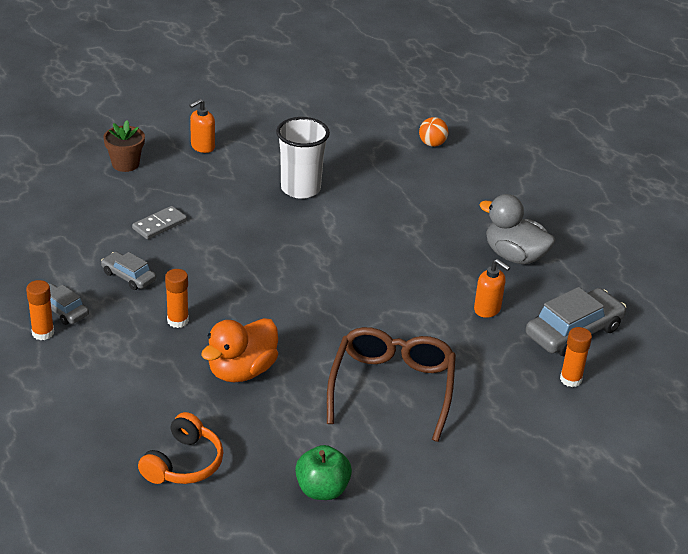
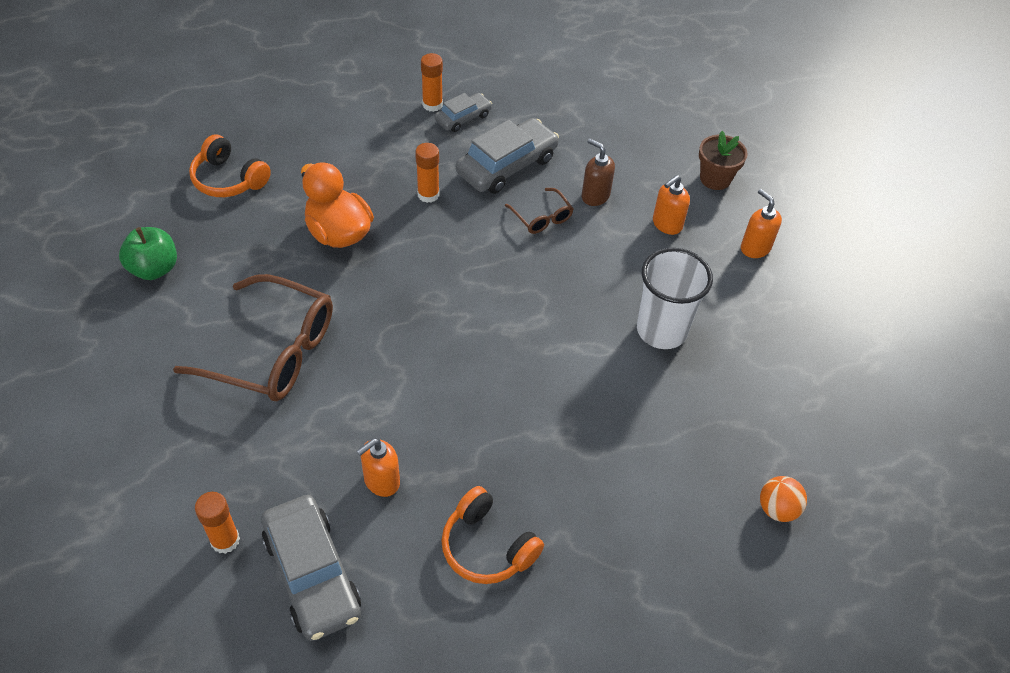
camera: 100 degrees right, 15 degrees up
(128, 276) = (507, 165): grey car -> grey car, size x1.77
(159, 225) = (595, 196): grey domino -> brown soap dispenser
(186, 187) = (666, 224): none -> orange soap dispenser
(193, 252) = (542, 218): none -> brown glasses
(514, 256) = (487, 547): grey duck -> orange headphones

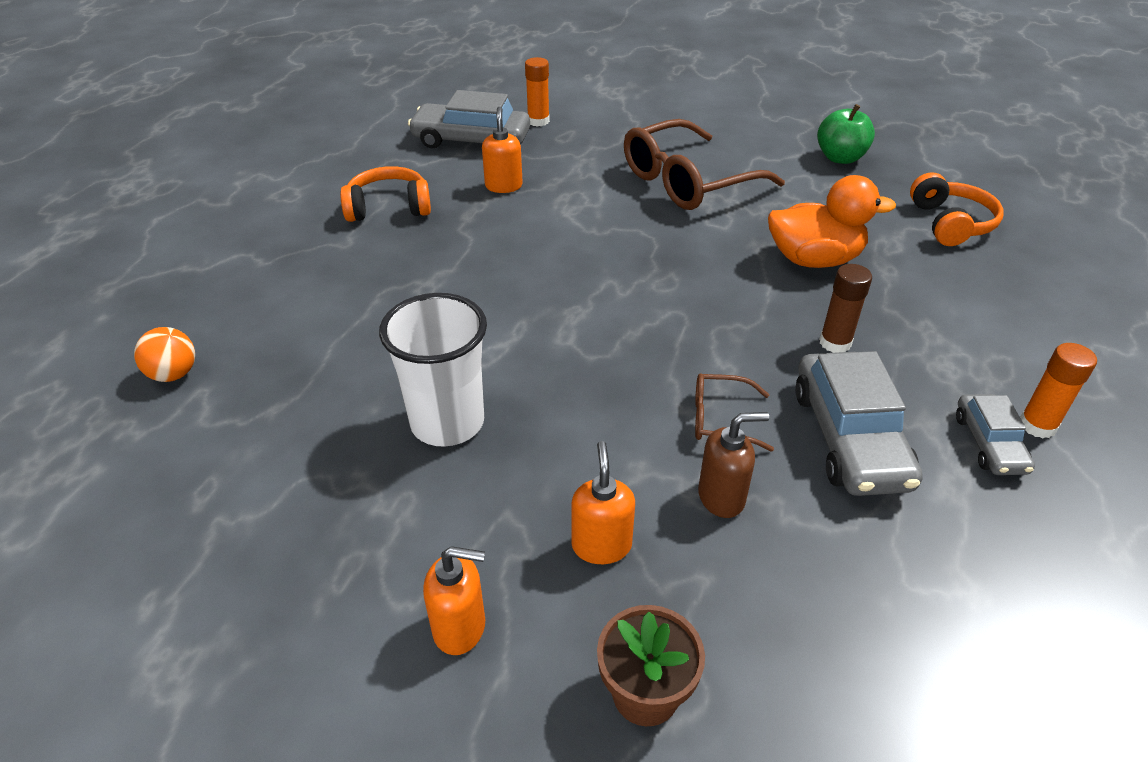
camera: 130 degrees right, 10 degrees down
(229, 179) = (950, 223): orange headphones -> orange headphones turned 105 degrees clockwise
(428, 194) = (835, 343): orange glue stick -> brown glue stick

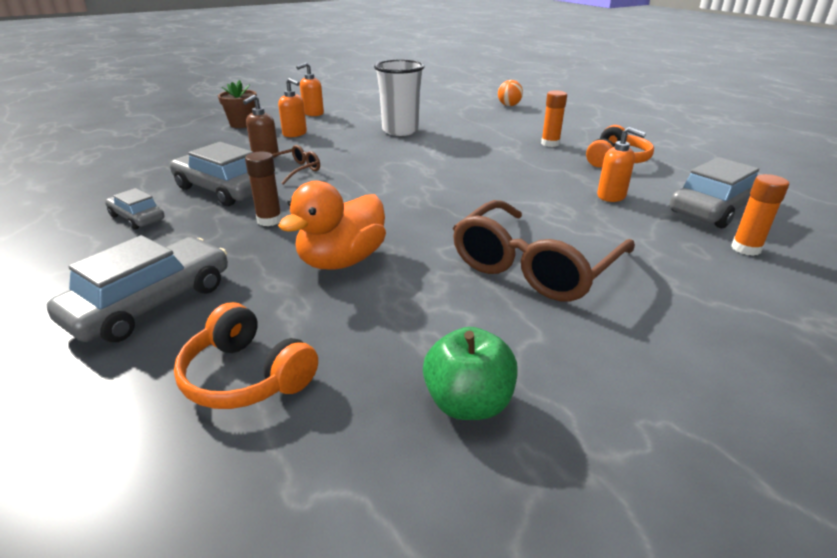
camera: 130 degrees right, 10 degrees down
(686, 182) = (533, 267): brown glasses -> brown glasses turned 150 degrees counterclockwise
(1000, 307) = (151, 303): none -> grey car
(1037, 425) = (104, 238): orange glue stick -> orange glue stick (550, 143)

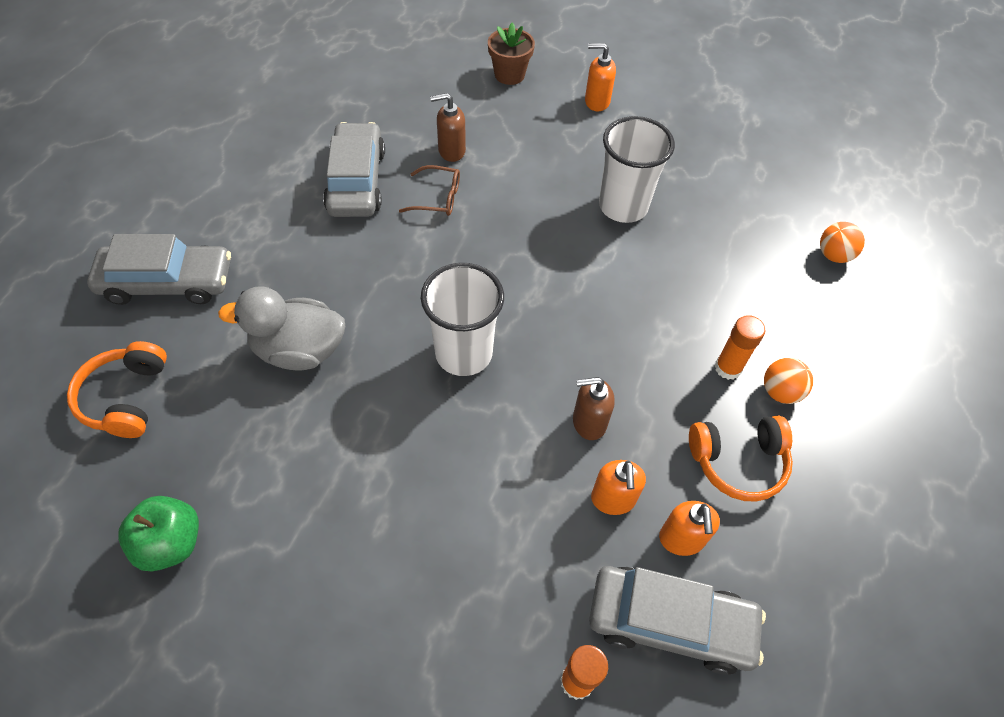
camera: 50 degrees right, 25 degrees up
(137, 218) = (268, 172): grey car -> none
(269, 220) = (328, 254): brown glue stick -> none
(295, 134) = (524, 131): orange soap dispenser -> orange soap dispenser (681, 539)
(341, 261) = (299, 350): orange duck -> grey duck
(440, 203) = (463, 353): none -> white cup
(533, 267) = (390, 496): brown glasses -> none
(546, 185) = (588, 422): none -> brown soap dispenser
(580, 139) = (780, 392): none -> orange ball

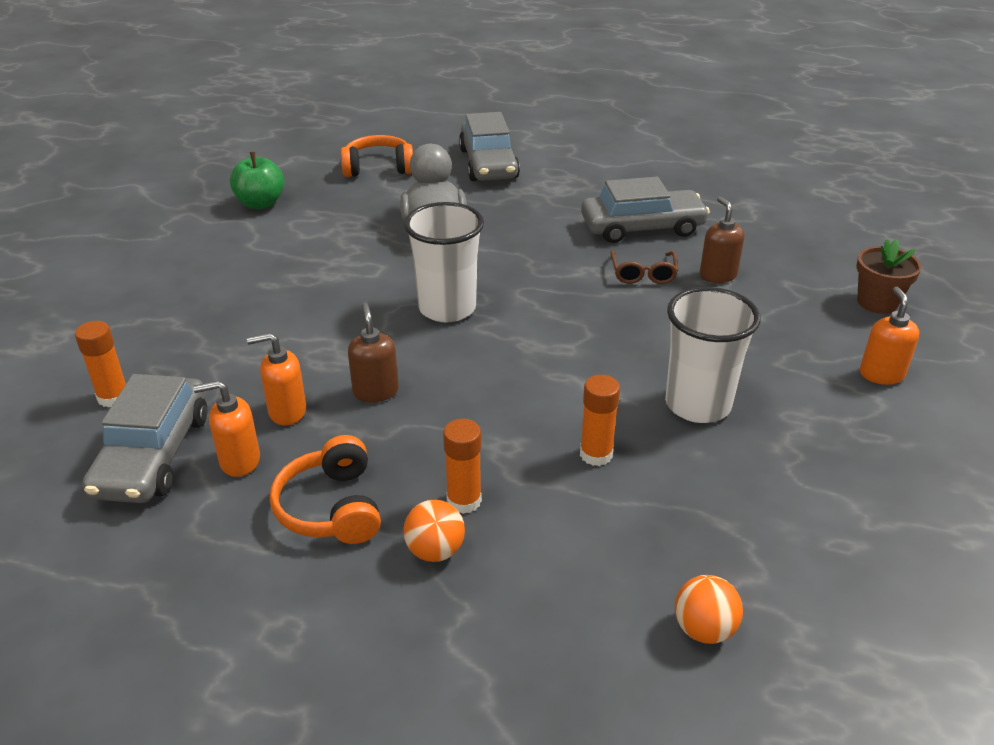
camera: 85 degrees right, 20 degrees down
(677, 277) = (596, 454): none -> orange glue stick

